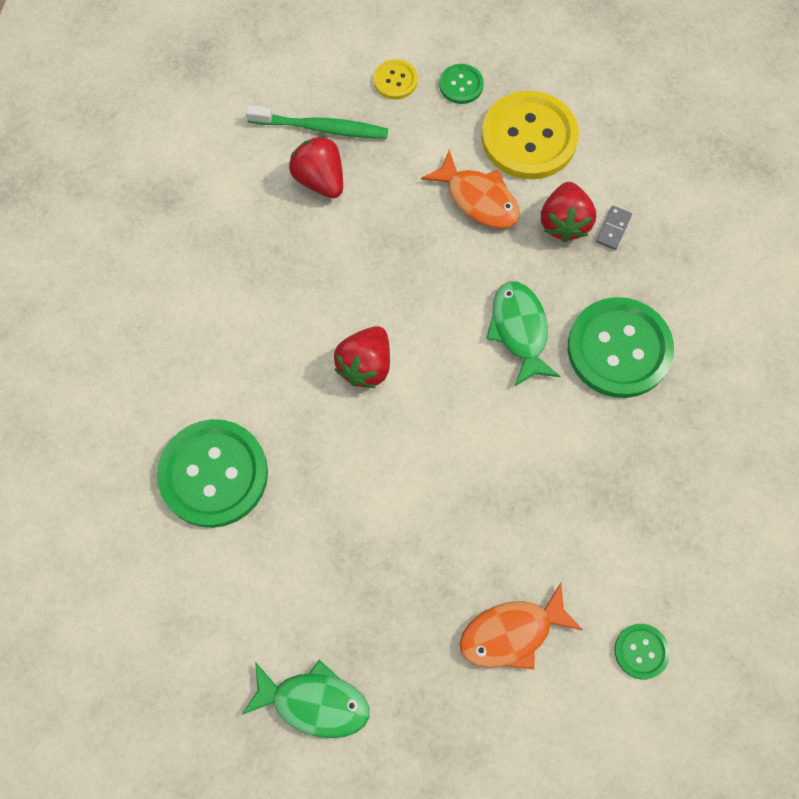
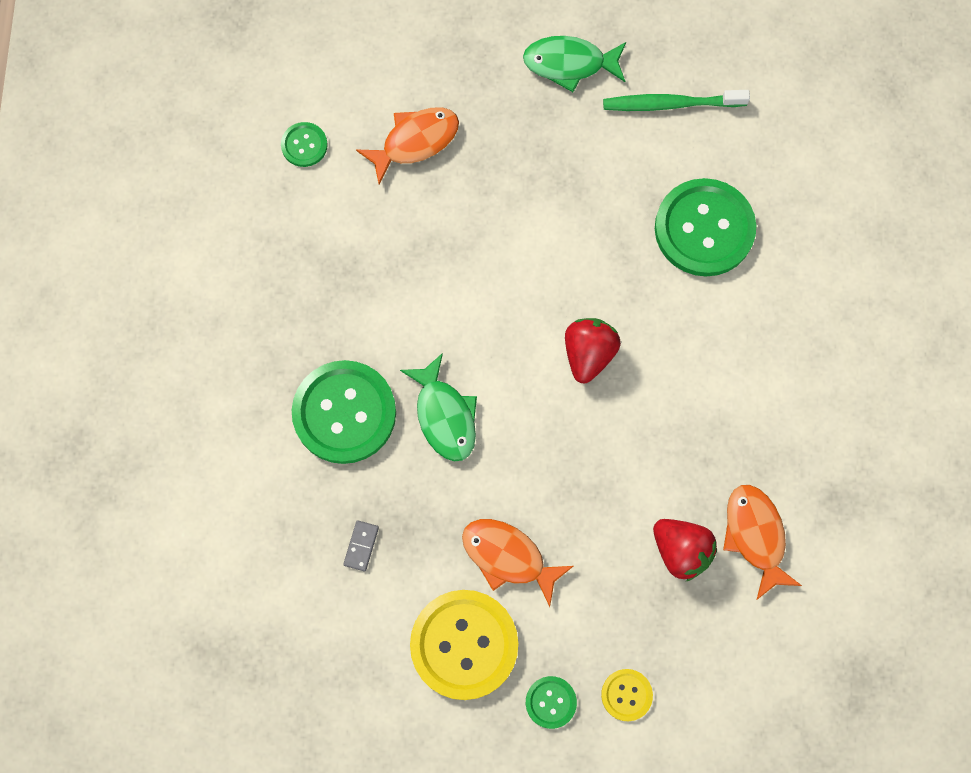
camera: 170 degrees right, 5 degrees up
(249, 181) = (755, 536): none -> orange fish
(321, 128) = (695, 616): green toothbrush -> green toothbrush (670, 104)
(564, 222) = (413, 544): red strawberry -> none

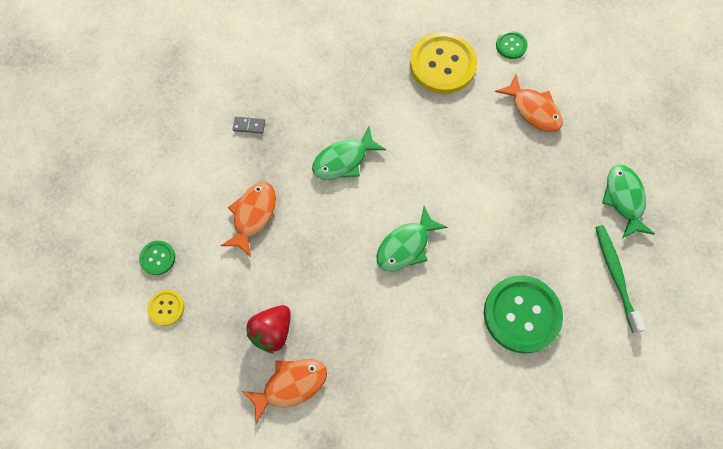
camera: 80 degrees right, 5 degrees down
(344, 413) = (335, 101): green button -> none
(464, 645) = (191, 197): yellow button -> yellow button (442, 64)
(588, 354) = (406, 245): red strawberry -> green fish

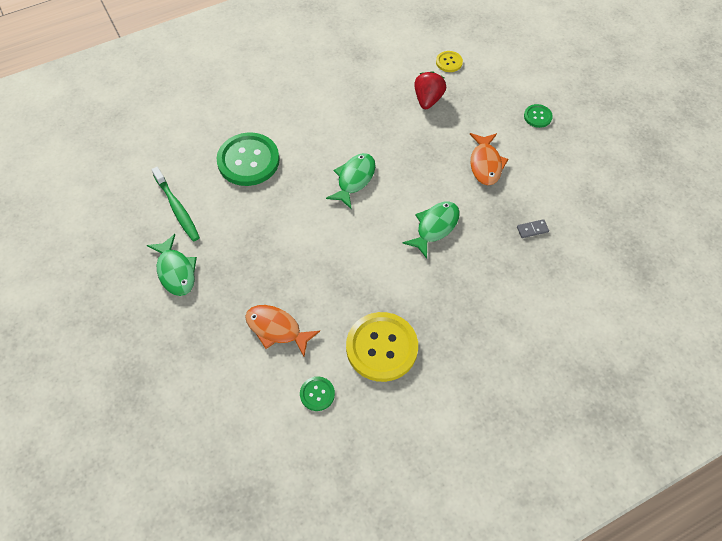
camera: 160 degrees right, 10 degrees down
(166, 308) = (510, 91): yellow button -> yellow button (449, 62)
(290, 385) = (399, 76): orange fish -> none

